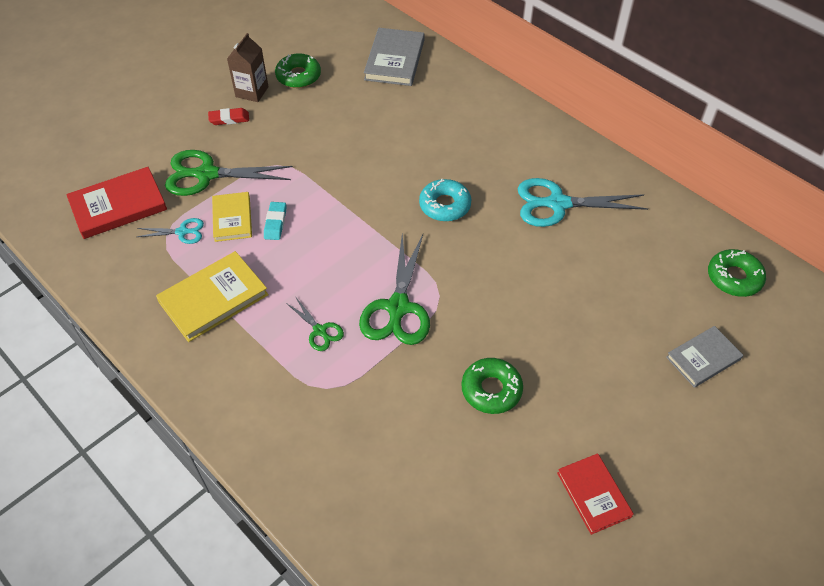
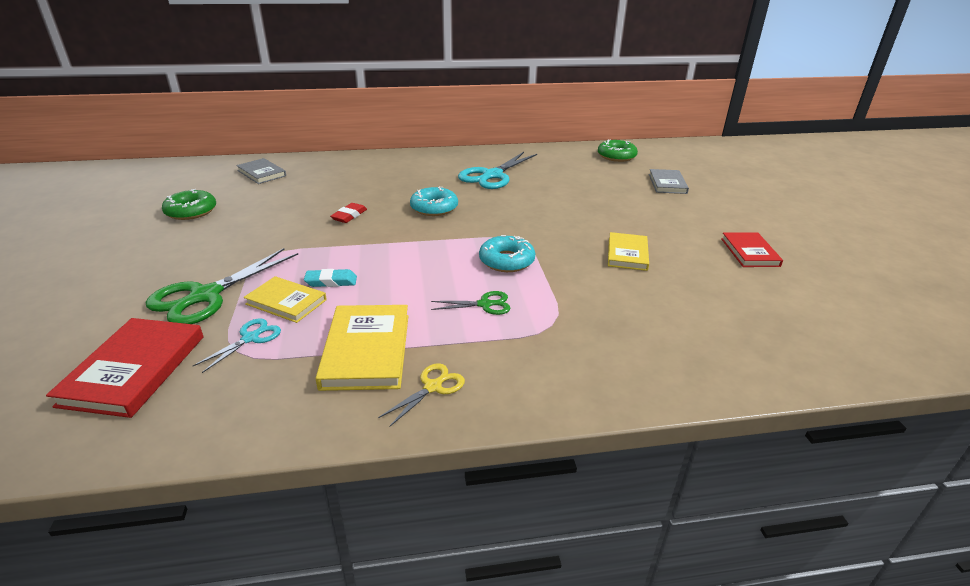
camera: 55 degrees left, 20 degrees down
(202, 358) = (433, 387): none -> yellow scissors
(229, 119) = (164, 259): red eraser -> red eraser (349, 216)
(252, 92) = (159, 237): brown carton -> none
(275, 223) = (331, 281): turquoise eraser -> turquoise eraser turned 45 degrees counterclockwise
(395, 60) = (262, 173): grey book -> grey book, size x0.65
(398, 308) = (506, 261): green scissors -> turquoise donut
(491, 390) = (627, 254): green donut -> yellow book
(593, 494) = (749, 252): red book -> red book turned 75 degrees clockwise

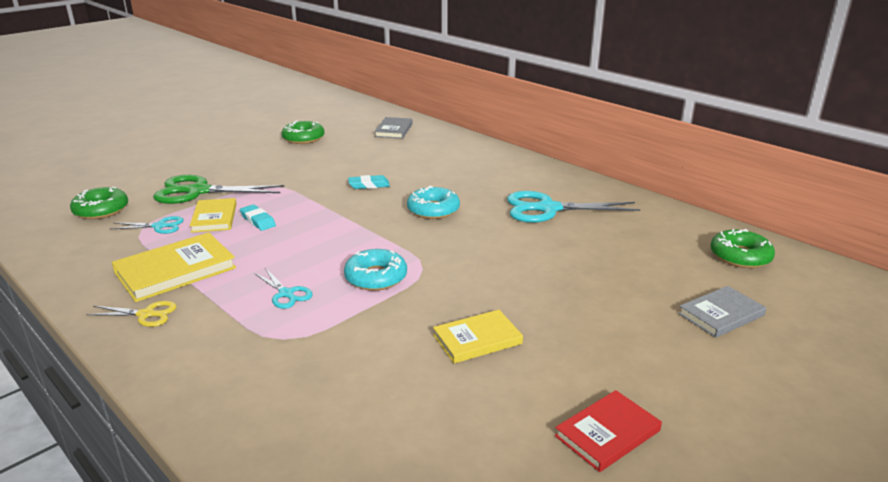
camera: 55 degrees right, 5 degrees down
(134, 370) = (101, 210): red book -> green donut
(349, 216) = (369, 185): red eraser -> turquoise eraser
(485, 304) = (286, 294): green scissors -> turquoise scissors

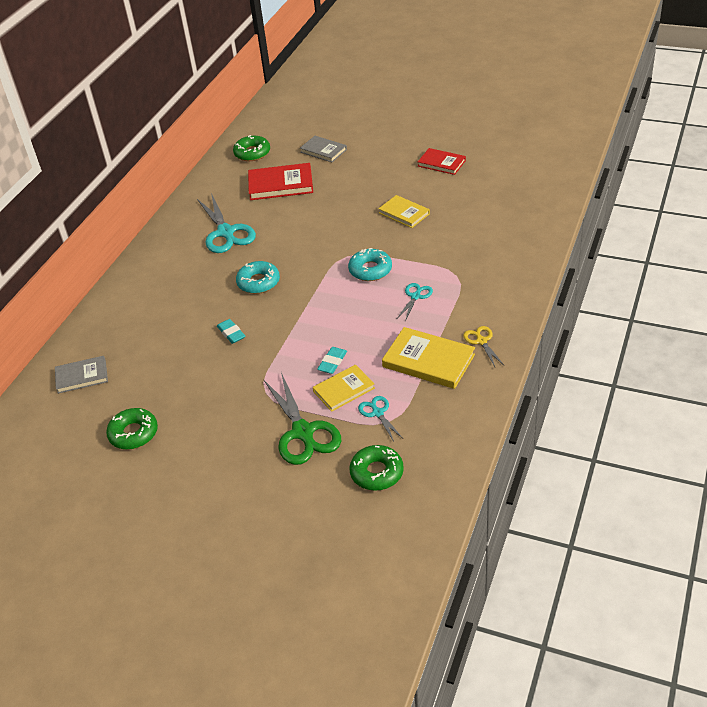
camera: 110 degrees left, 15 degrees up
(636, 260) = (280, 184): none -> red book

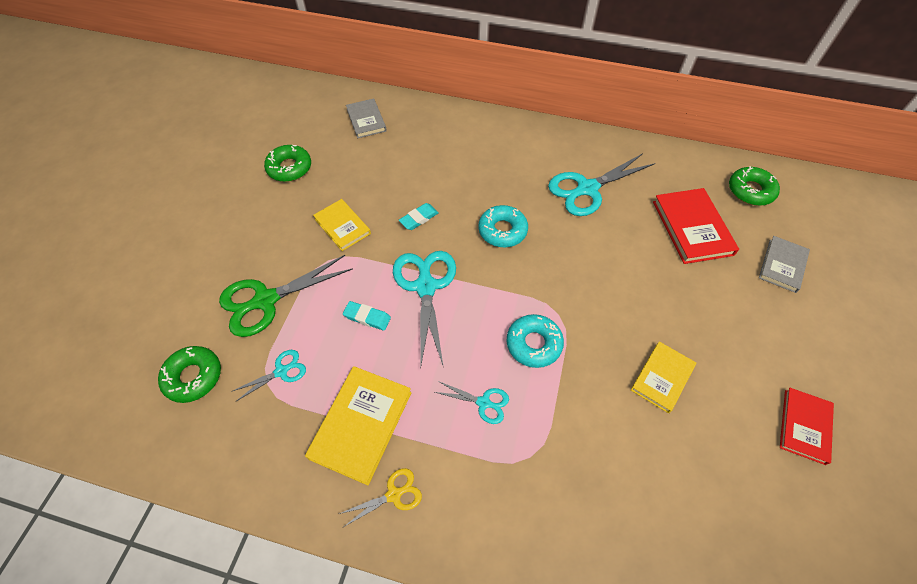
camera: 80 degrees right, 15 degrees up
(307, 328) = (425, 286): none -> turquoise scissors
(344, 390) = (322, 333): yellow book -> yellow book (342, 226)

